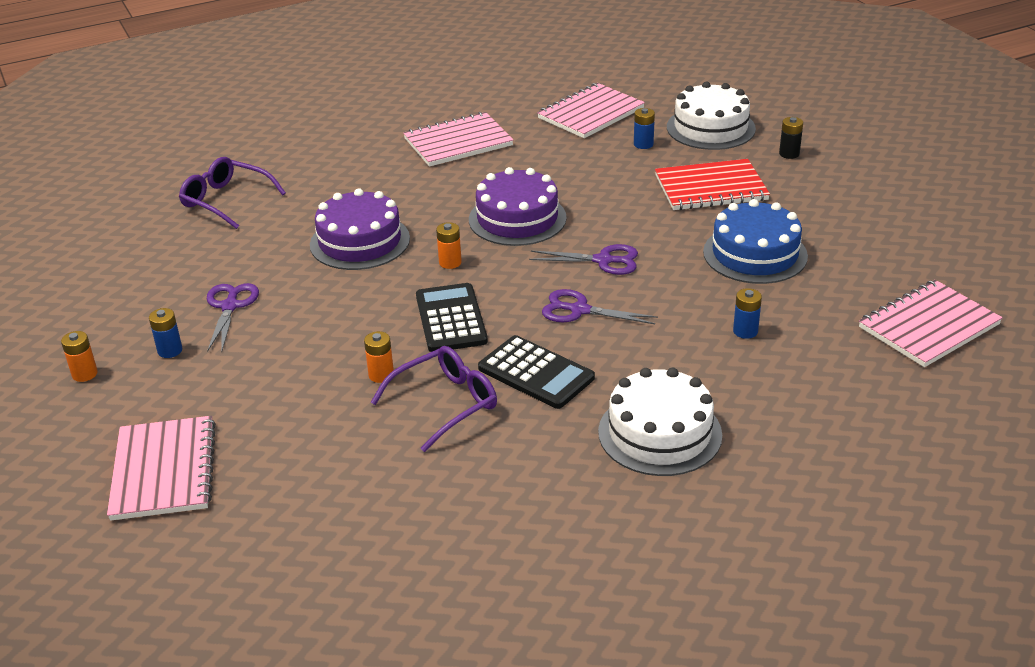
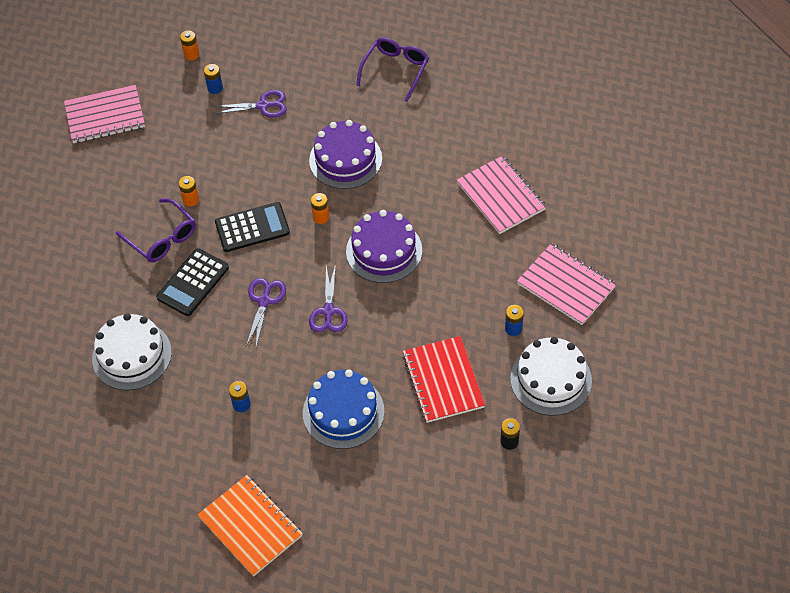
camera: 85 degrees right, 20 degrees up
(928, 326) = (250, 526): pink notebook -> orange notebook

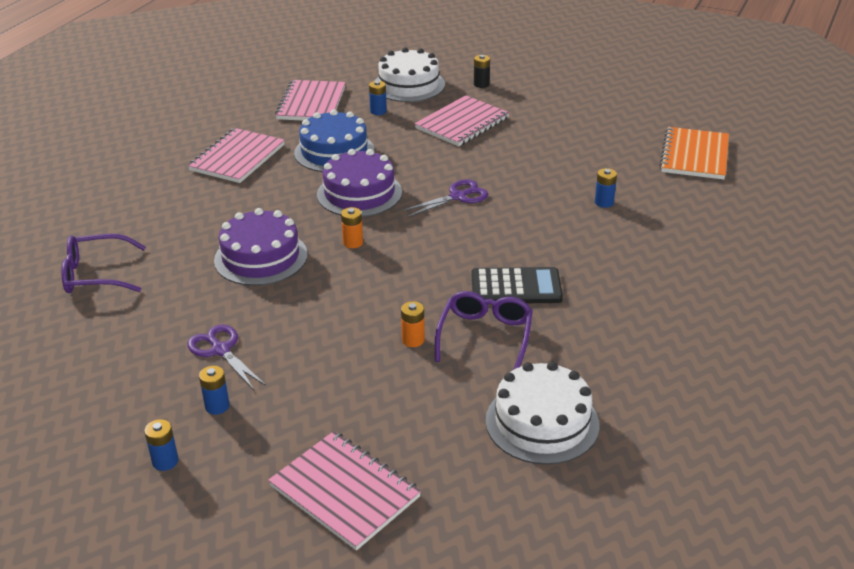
camera: 125 degrees left, 20 degrees down
(132, 355) = (640, 286): white cake -> white cake (542, 422)
(191, 55) = (165, 461): orange battery -> blue battery
(252, 227) = (408, 279): black calculator -> none
(264, 301) = (487, 235): purple scissors -> none
(343, 412) = (545, 154): blue cake -> blue cake (334, 151)
(443, 381) = (462, 123): red notebook -> pink notebook

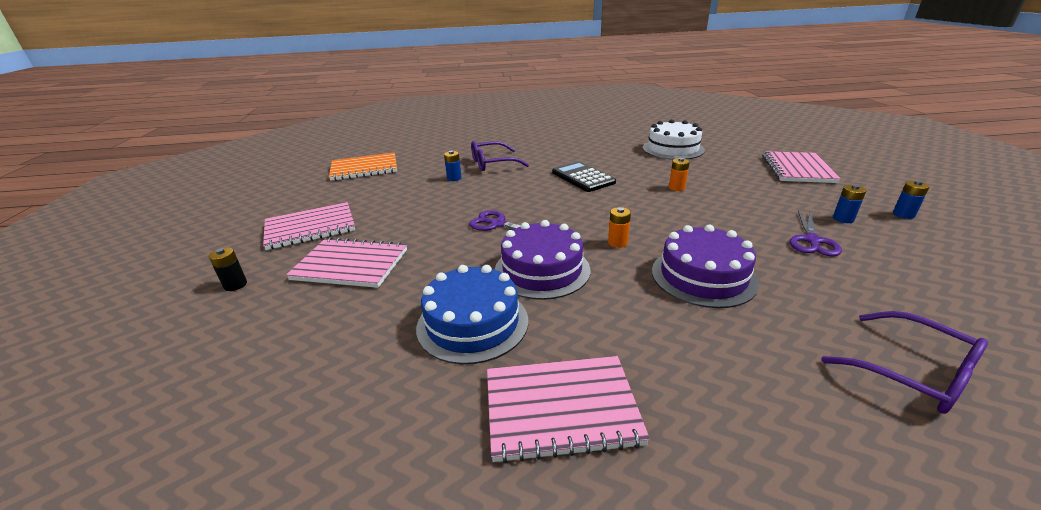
camera: 120 degrees left, 5 degrees down
(311, 103) = (332, 420): pink notebook -> pink notebook (310, 228)
(378, 111) = (339, 335): blue battery -> none
(409, 85) = (241, 341): white cake -> none
(485, 335) = (638, 173): purple glasses -> purple glasses (492, 163)

